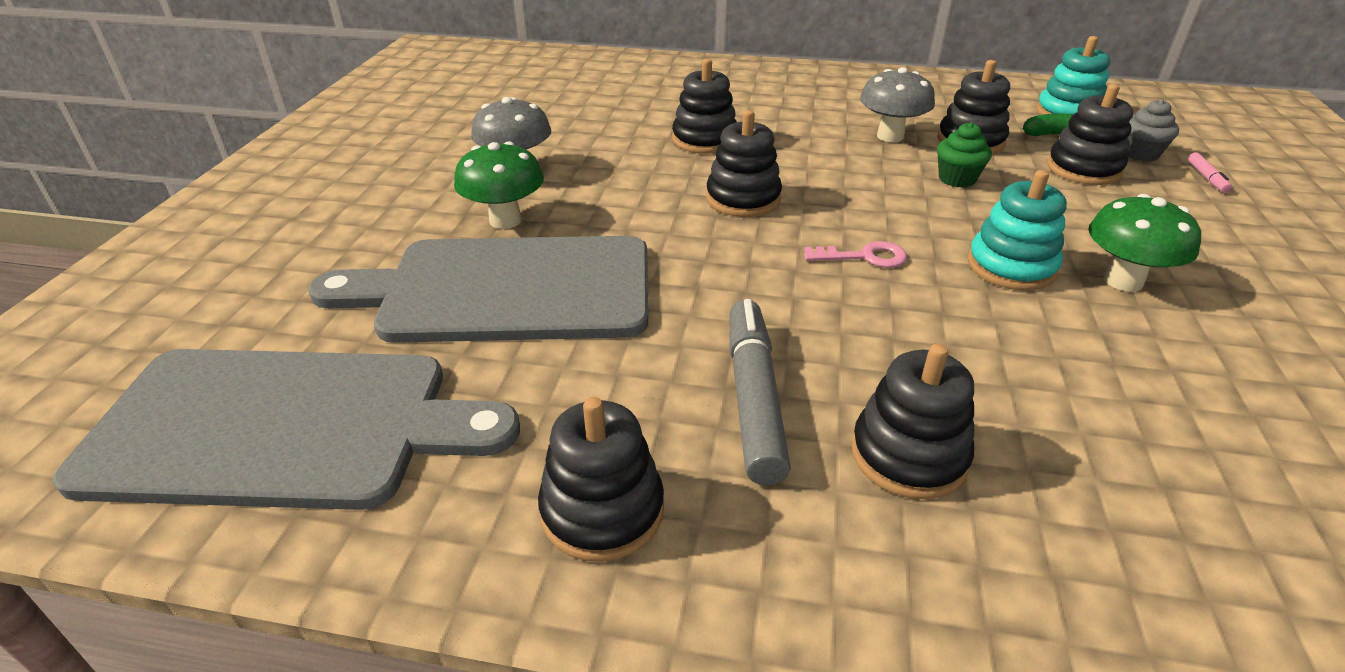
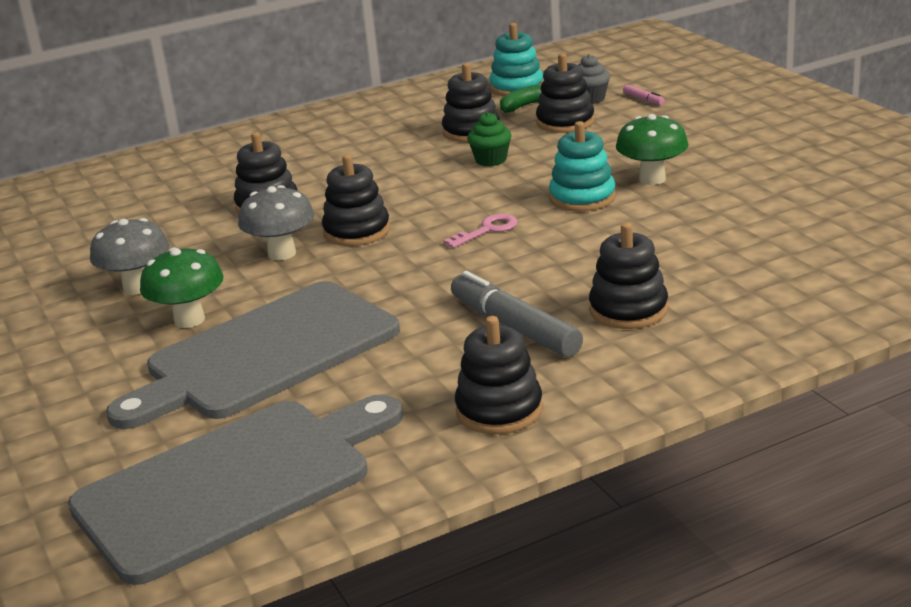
camera: 35 degrees left, 10 degrees down
(890, 136) = (410, 149): grey mushroom -> grey mushroom (282, 253)

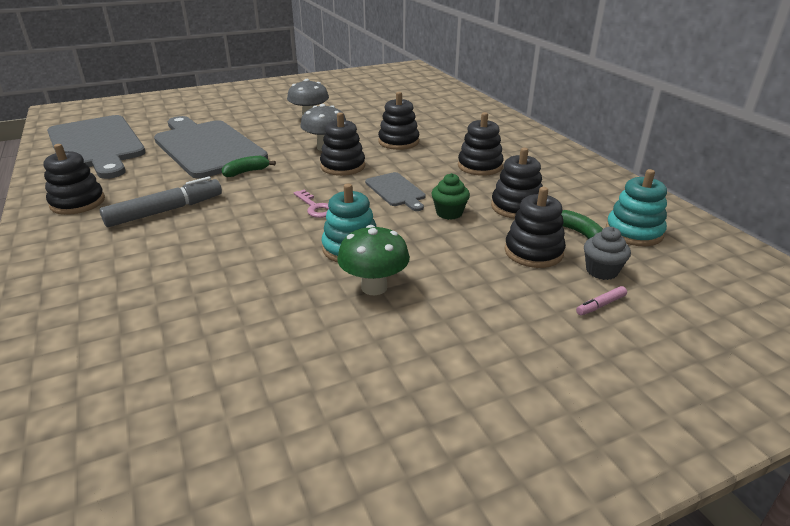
camera: 90 degrees right, 5 degrees up
(189, 320) = (262, 130): green mushroom -> none
(376, 296) = (246, 172): none -> green banana
(435, 191) = (396, 191): none -> grey cutting board
(628, 310) = (145, 252): black stacking toy -> black stacking toy (480, 166)

